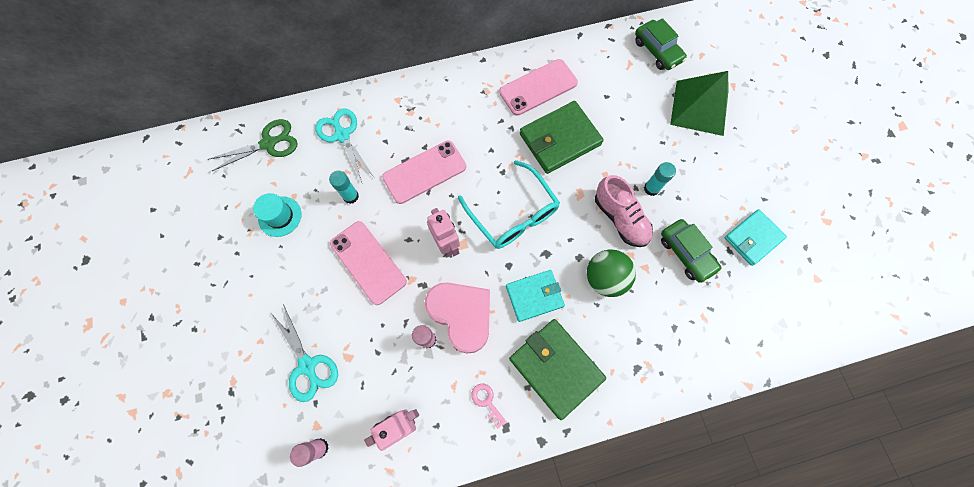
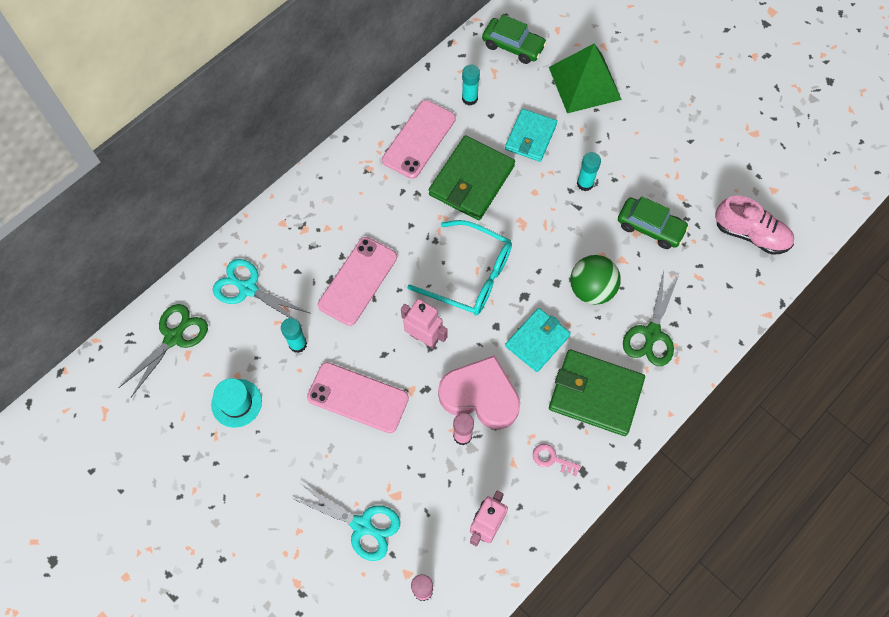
camera: 30 degrees left, 5 degrees down
(597, 75) = (469, 98): none -> turquoise glue stick
(620, 218) = (573, 226): pink shoe -> pink shoe (750, 234)
(634, 344) = (651, 333): none -> green scissors
(752, 238) = (700, 182): turquoise wallet -> turquoise wallet (530, 137)

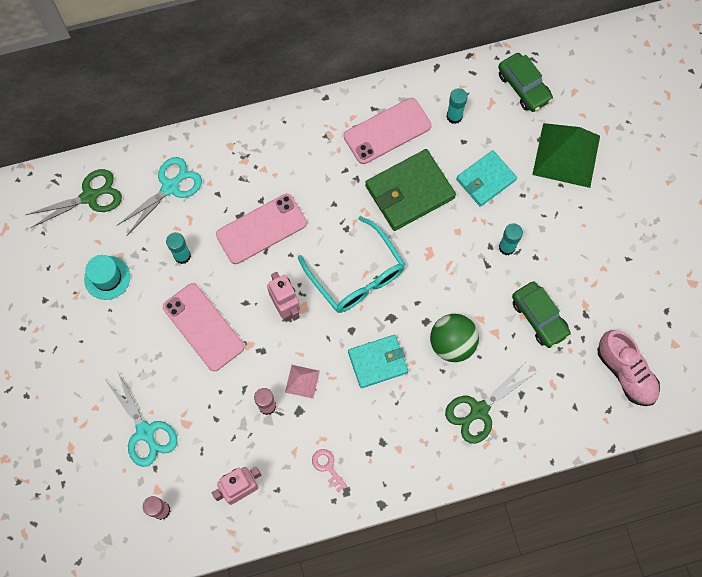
camera: 30 degrees right, 5 degrees up
(248, 289) = (170, 187): turquoise scissors -> turquoise scissors turned 75 degrees clockwise
(480, 395) = (302, 381): pink heart -> pink pyramid
(595, 394) = (398, 434): green wallet -> none

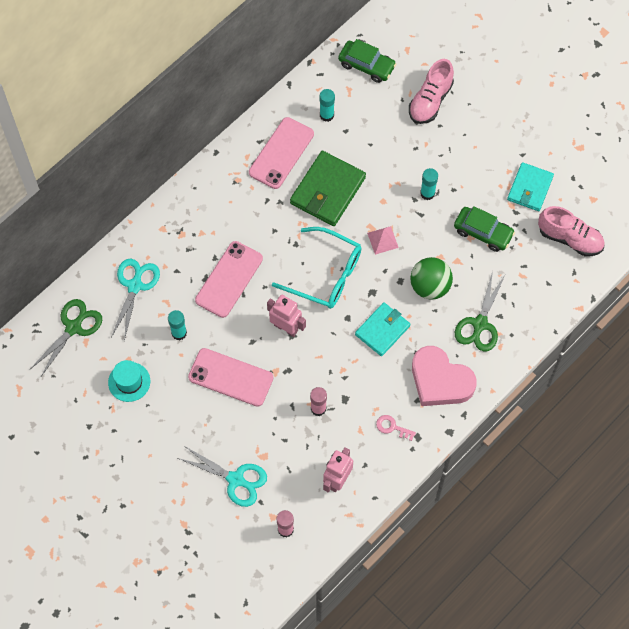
camera: 30 degrees left, 5 degrees down
(302, 381) = (333, 376): pink pyramid -> pink pyramid (382, 240)
(404, 446) = (440, 380): none -> pink heart
(485, 179) = (380, 151): turquoise wallet -> turquoise wallet (530, 188)
(566, 155) = (430, 101): green pyramid -> pink shoe

